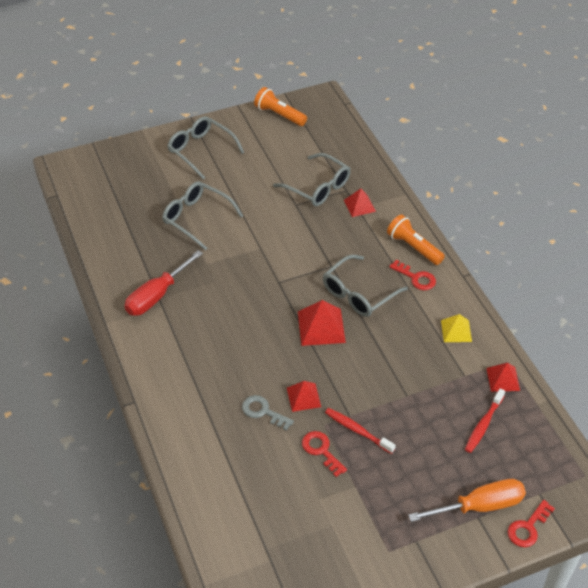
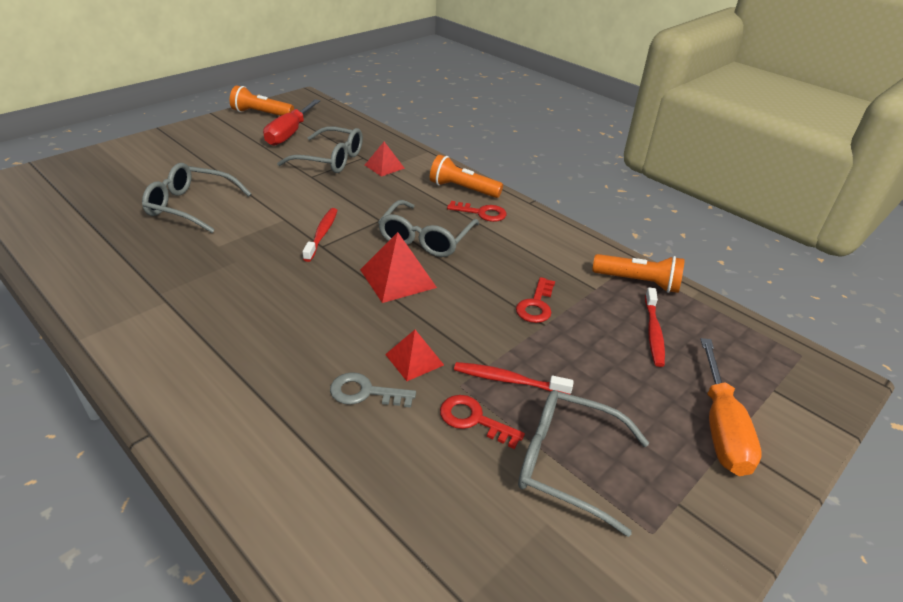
camera: 25 degrees left, 10 degrees down
(157, 295) = (155, 291): red screwdriver -> red screwdriver (289, 133)
(201, 150) = (178, 150): grey glasses -> grey glasses (567, 463)
(282, 270) = (322, 234): none -> red toothbrush
(456, 331) = (556, 249): yellow pyramid -> none
(479, 506) = (721, 427): orange screwdriver -> orange screwdriver turned 135 degrees clockwise
(503, 379) = (638, 282): red pyramid -> orange flashlight
(528, 527) = (796, 435): red key -> red key (536, 305)

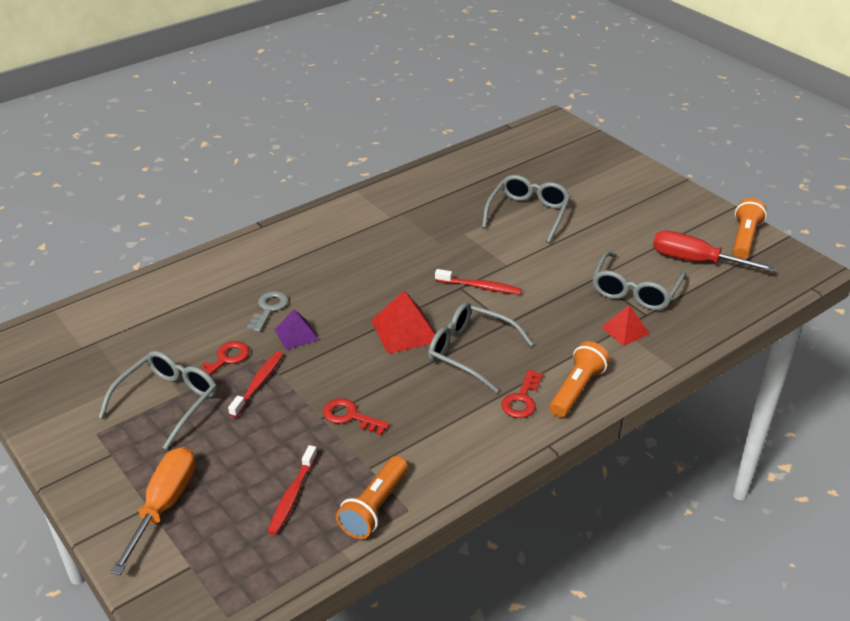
camera: 100 degrees right, 0 degrees up
(414, 359) = (296, 334): red pyramid -> purple pyramid
(653, 332) = (292, 496): red toothbrush -> red toothbrush turned 90 degrees counterclockwise
(721, 427) = (164, 506): orange screwdriver -> orange screwdriver turned 90 degrees clockwise

